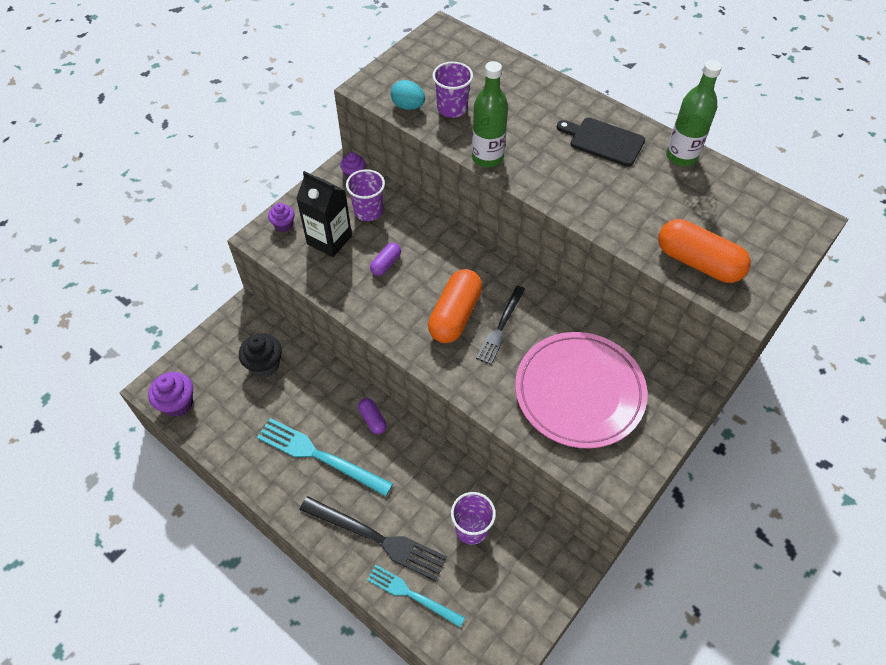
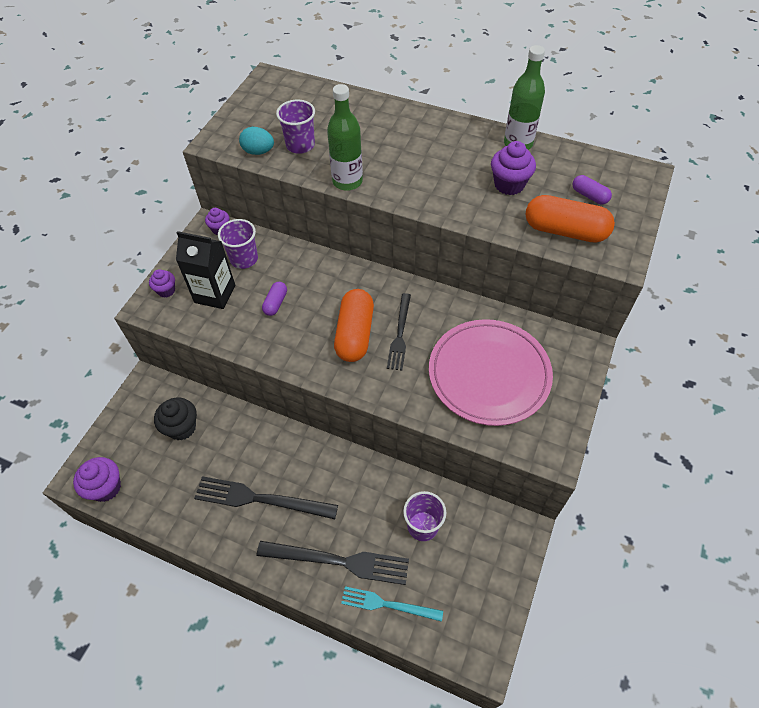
camera: 15 degrees left, 0 degrees up
(319, 456) = (260, 499): turquoise fork -> black fork
(372, 419) = (300, 451): purple capsule -> purple capsule (589, 196)
(603, 141) = (446, 145): black cutting board -> none
(655, 199) = (509, 184): none -> purple cupcake

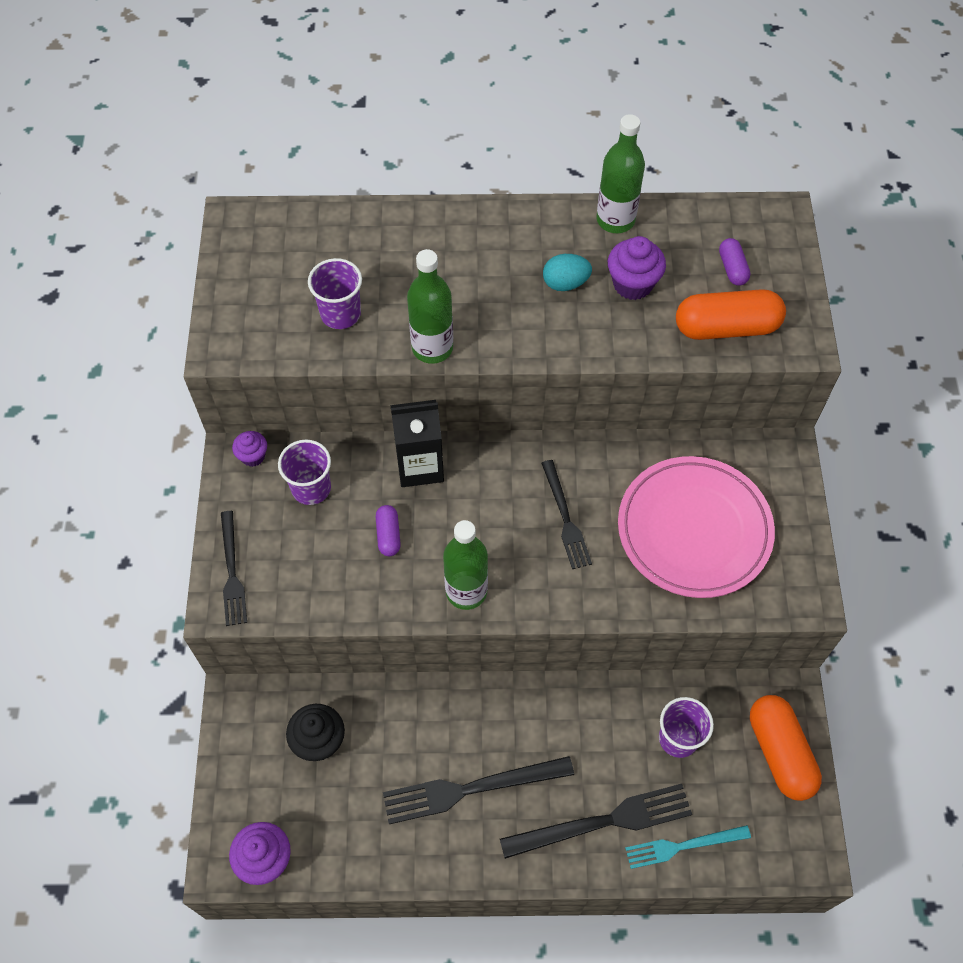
camera: 25 degrees left, 5 degrees up
(166, 290) = (232, 572): purple cupcake -> black fork
(215, 294) = (301, 552): black carton -> black carton (420, 466)
(258, 151) = (290, 342): turquoise egg -> turquoise egg (565, 283)
(306, 356) = (466, 591): none -> green bottle
(355, 334) = (510, 539): orange capsule -> orange capsule (780, 752)
(589, 196) = (732, 268): purple capsule -> purple capsule turned 60 degrees clockwise

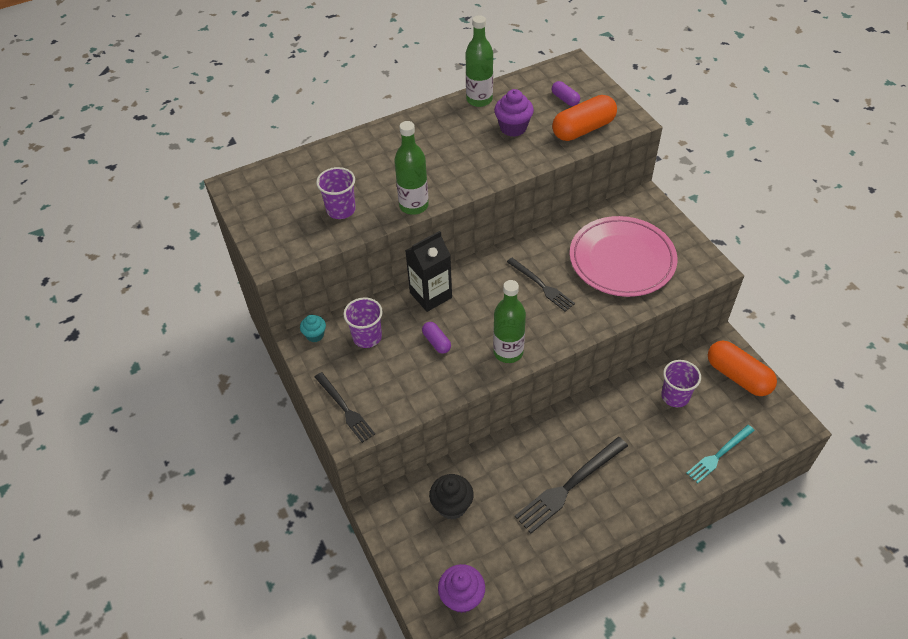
camera: 25 degrees left, 10 degrees down
(253, 456) = (315, 335): purple cupcake -> turquoise cupcake
(565, 283) = (472, 142): turquoise egg -> none
(603, 822) = (663, 465): black fork -> none

